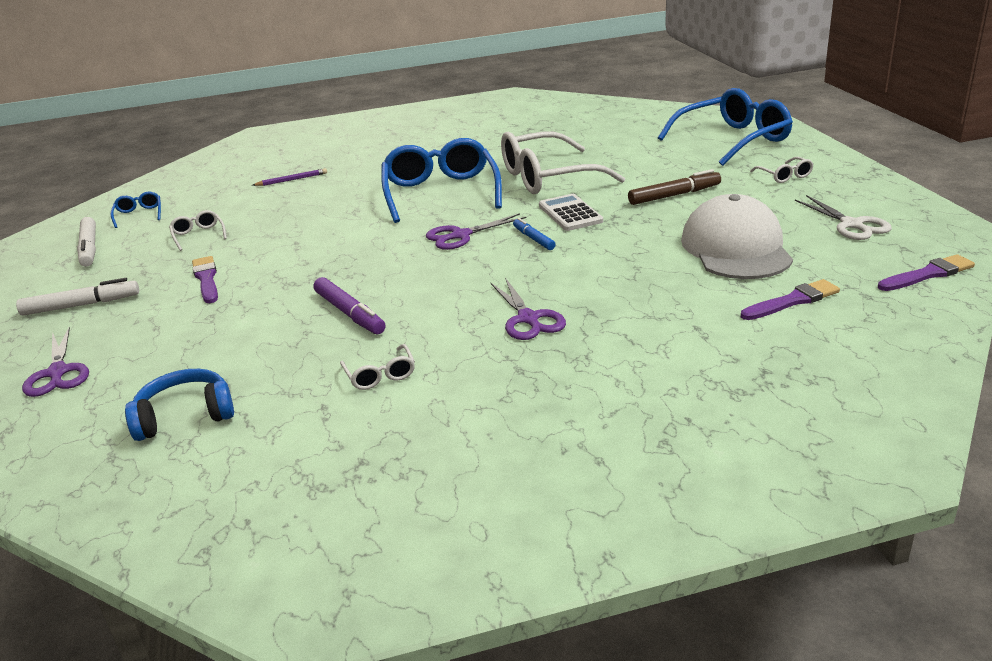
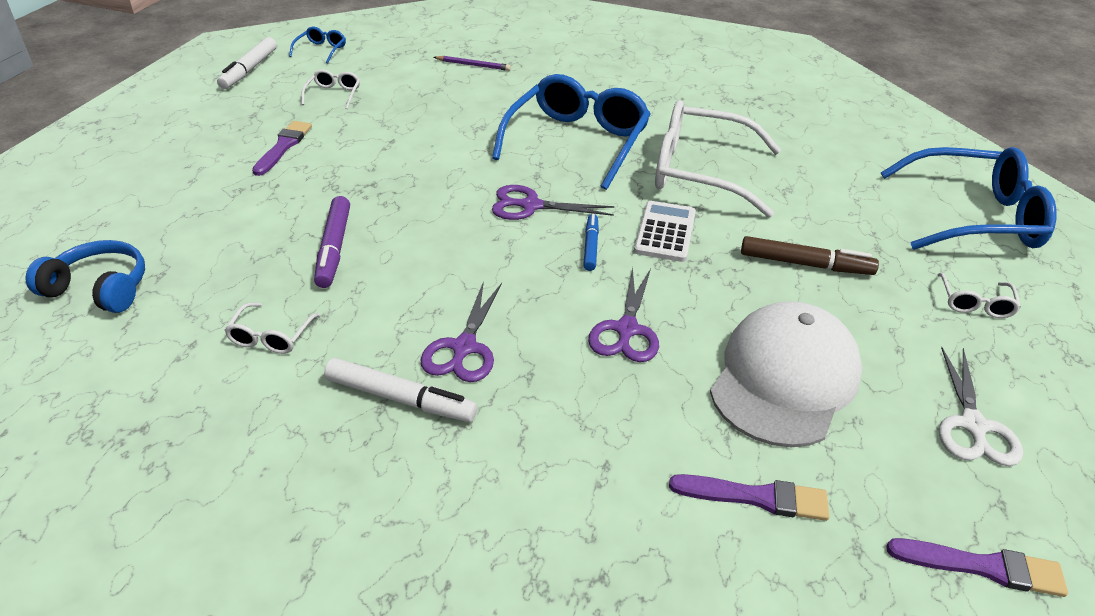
camera: 30 degrees right, 10 degrees up
(58, 372) = (85, 189): purple scissors -> purple scissors (626, 329)
(81, 305) = (176, 128): white marker -> white marker (400, 399)

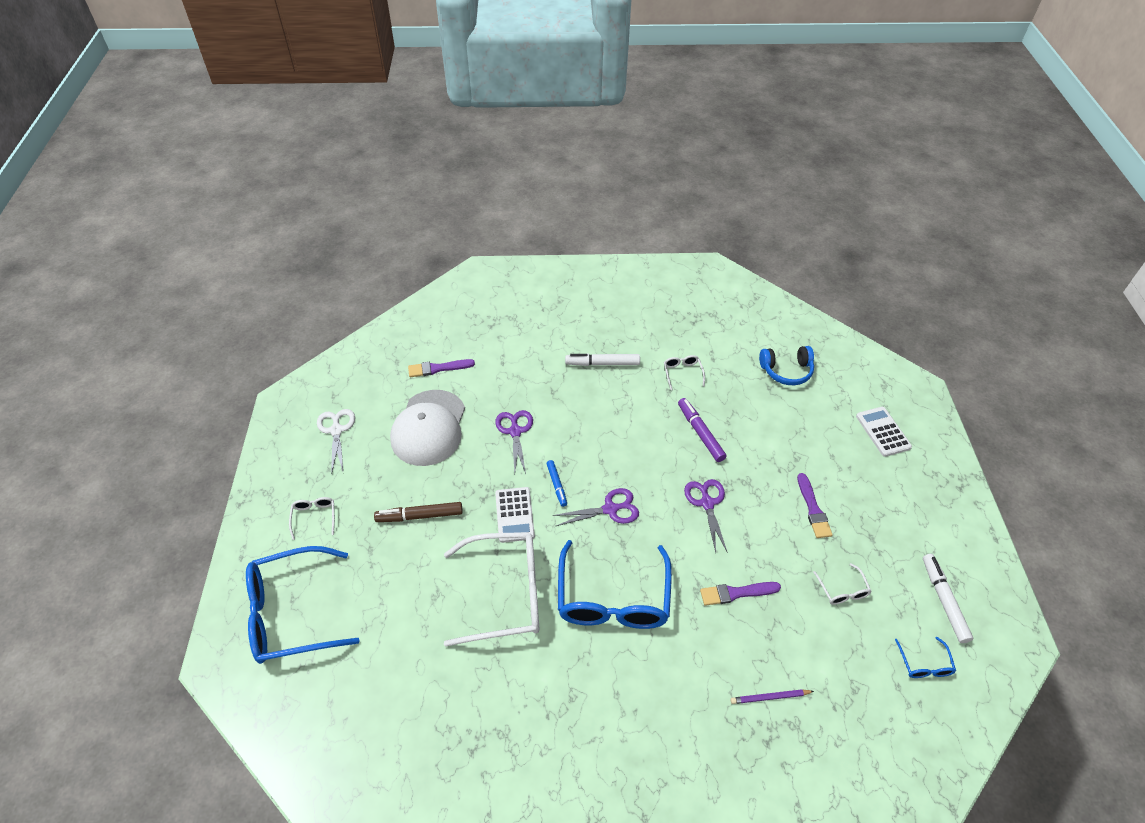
camera: 160 degrees right, 10 degrees up
(90, 184) = (883, 432): none -> white calculator
(464, 347) = (590, 396): purple scissors -> purple scissors (707, 503)
(982, 567) = (348, 368): purple brush -> purple brush (736, 593)

